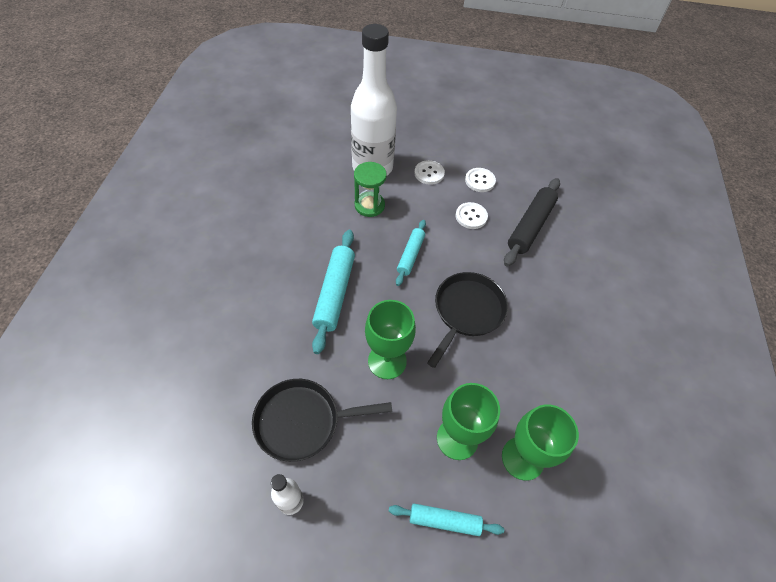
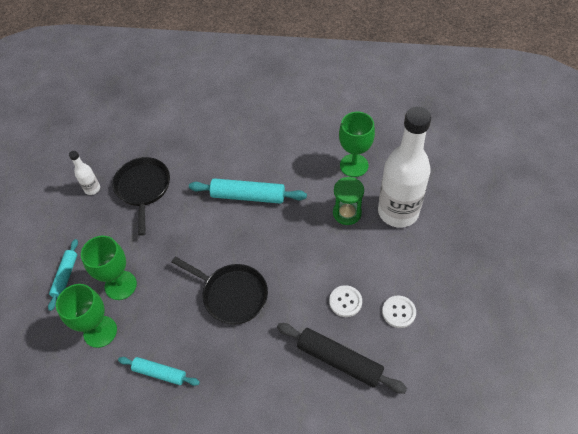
camera: 95 degrees right, 0 degrees up
(387, 361) = (186, 236): green goblet -> green goblet (354, 165)
(410, 255) = (291, 249): turquoise rolling pin -> turquoise rolling pin (159, 373)
(429, 173) = (400, 262): white button -> none

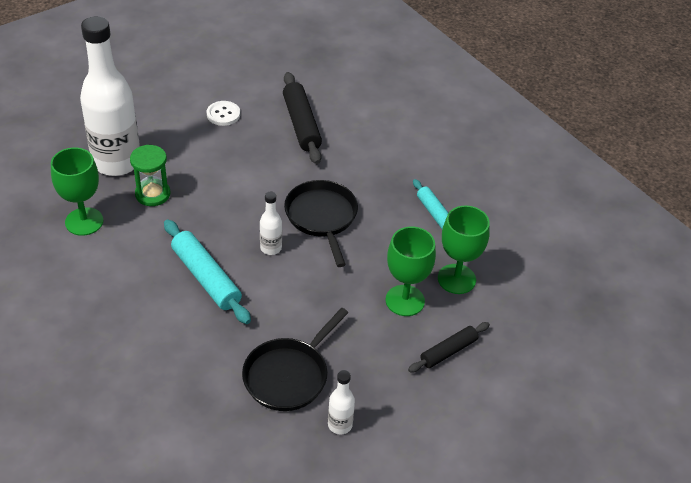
camera: 140 degrees left, 10 degrees down
(65, 276) = (448, 351): turquoise rolling pin -> black rolling pin
(236, 245) = (271, 248): none -> white bottle
(345, 301) = (248, 147): white button -> none

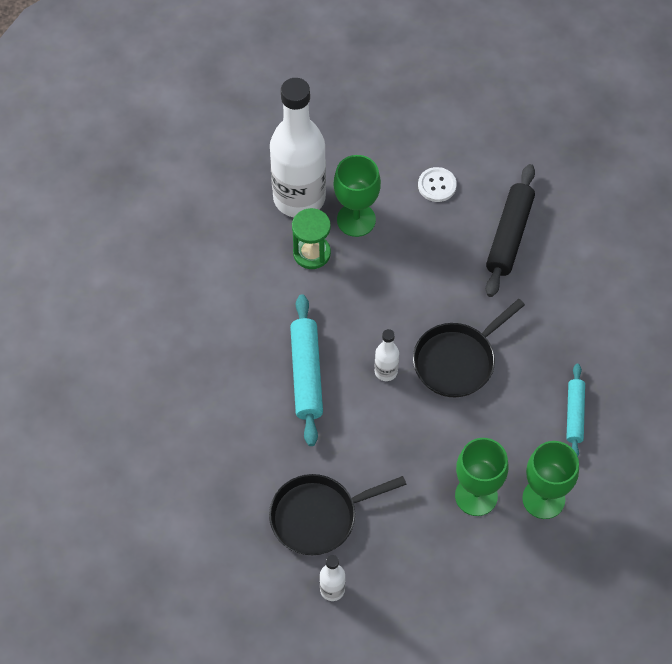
camera: 35 degrees right, 15 degrees up
(84, 221) = (232, 255): green goblet -> green goblet (356, 220)
(322, 217) = (457, 360): black pan -> black pan turned 150 degrees counterclockwise
(448, 351) = (480, 571): black rolling pin -> none

